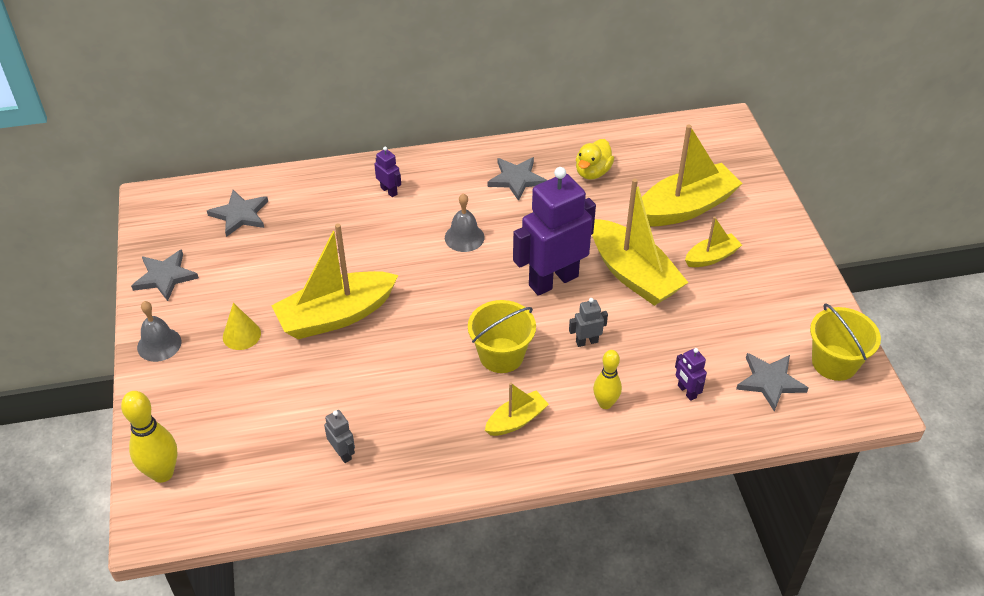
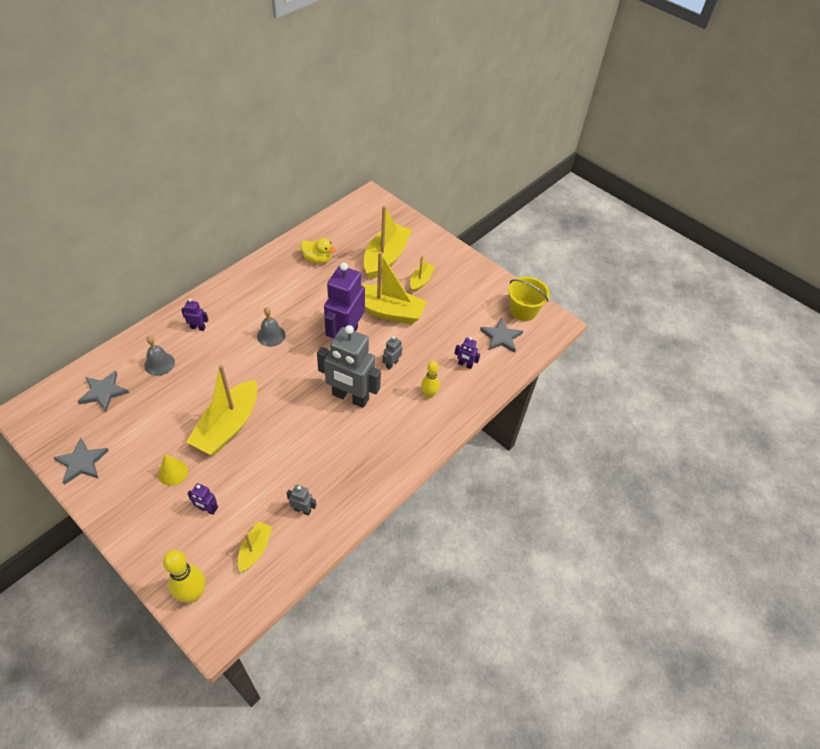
camera: 40 degrees left, 5 degrees up
(159, 344) = (117, 511): grey bell -> grey bell (159, 364)
(244, 393) = (207, 509): none -> purple robot
(501, 355) = (350, 397): yellow bucket -> grey robot
(516, 179) = (275, 283): grey star -> none
(516, 420) = (388, 431): yellow boat -> yellow boat (255, 549)
(592, 172) = (317, 259): yellow duck -> yellow duck turned 60 degrees counterclockwise

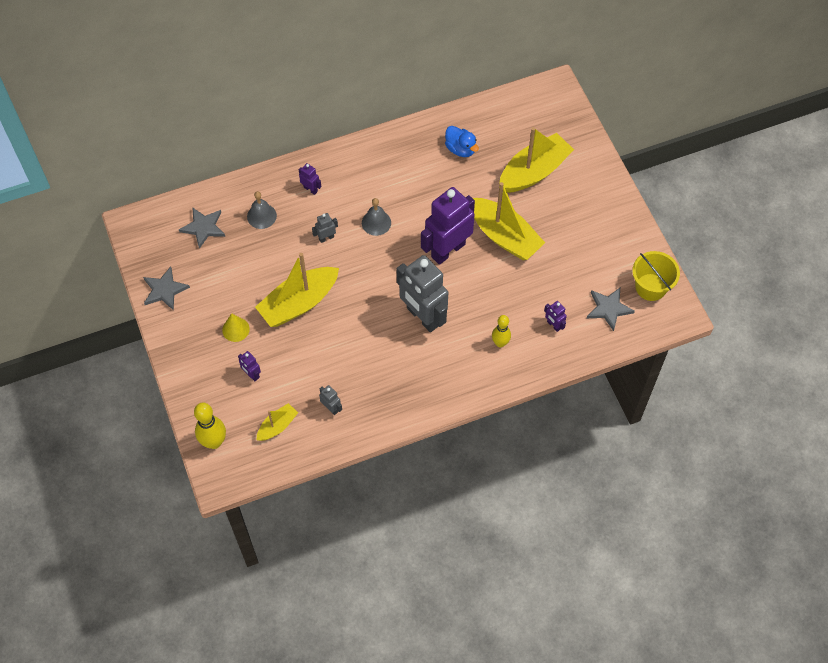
camera: 30 degrees right, 10 degrees up
(317, 259) = (460, 149): yellow duck -> blue duck
(391, 364) = (480, 297): grey robot -> grey robot (326, 238)
(421, 281) = (558, 213): yellow boat -> none

